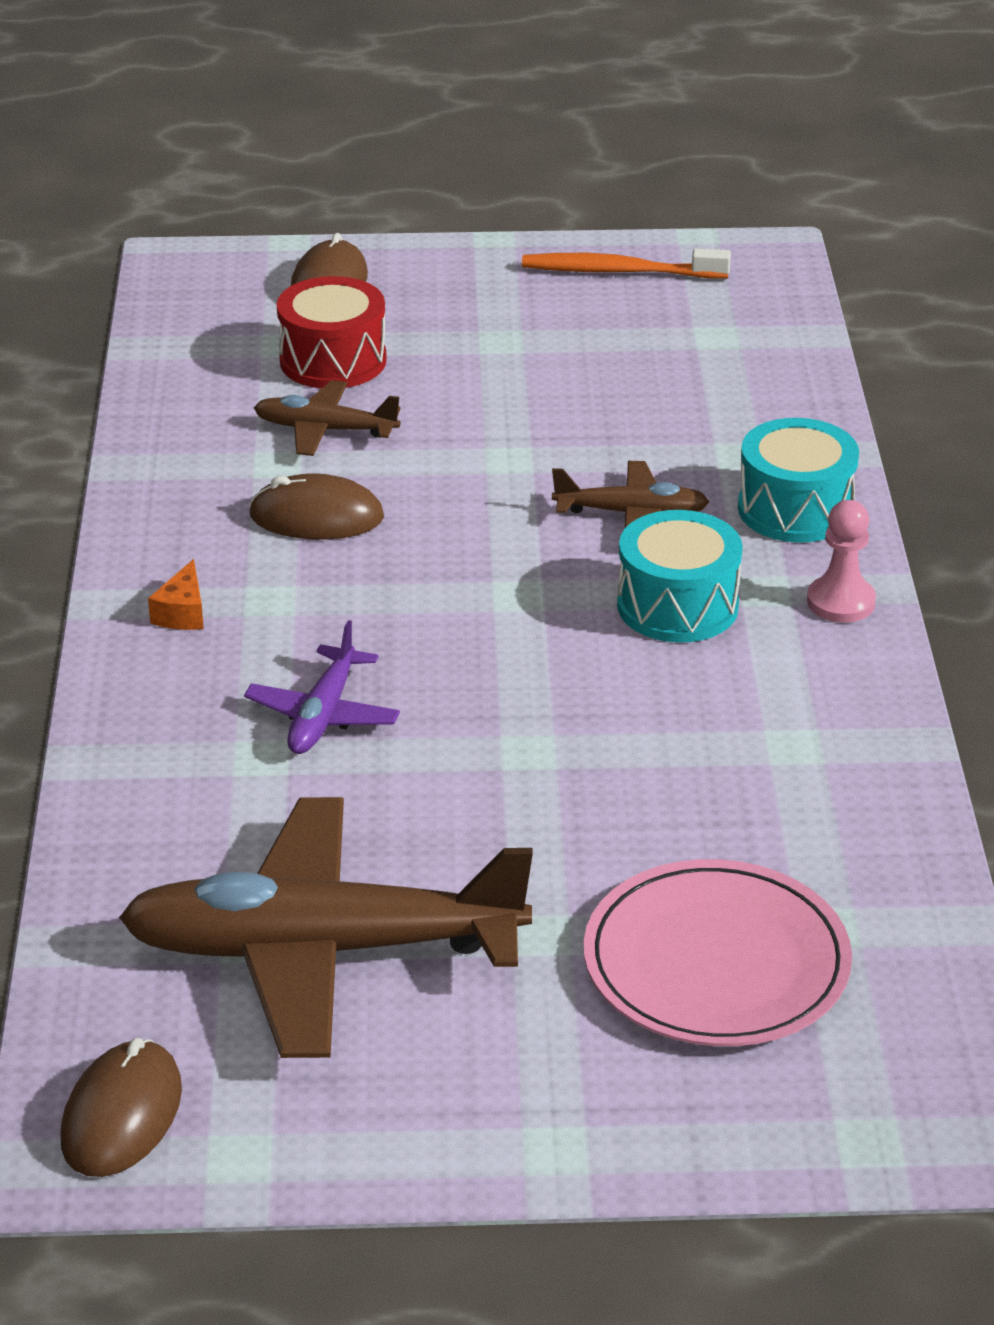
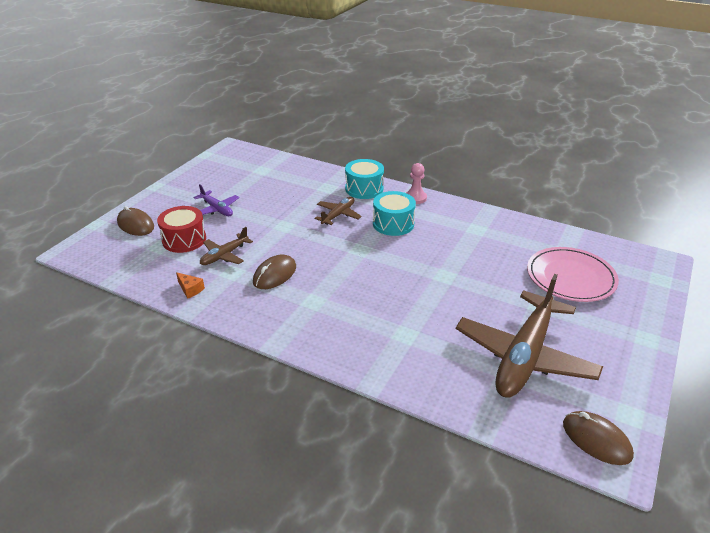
camera: 60 degrees left, 0 degrees up
(182, 613) = (302, 325): orange cheese -> orange cheese (190, 289)
(323, 715) = (392, 312): purple plane -> purple plane (217, 209)
(619, 271) = (206, 172): orange toothbrush -> none

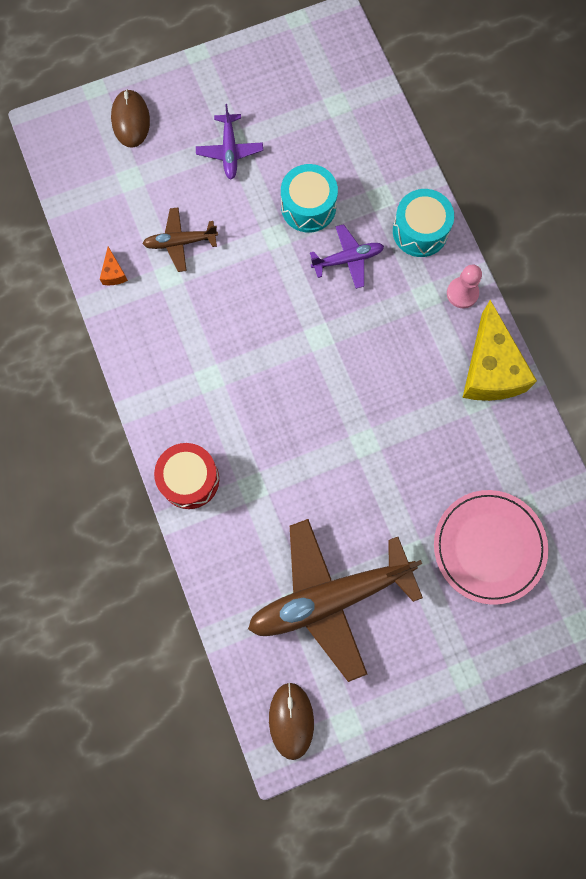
camera: 40 degrees right, 40 degrees up
(184, 240) = (160, 185): red drum -> red drum (189, 479)
(274, 274) = (204, 310): brown mouse -> none
(338, 215) = (348, 259): brown plane -> purple plane
(393, 224) = (392, 320): turquoise drum -> turquoise drum (308, 207)
(468, 215) = (490, 369): none -> yellow cheese

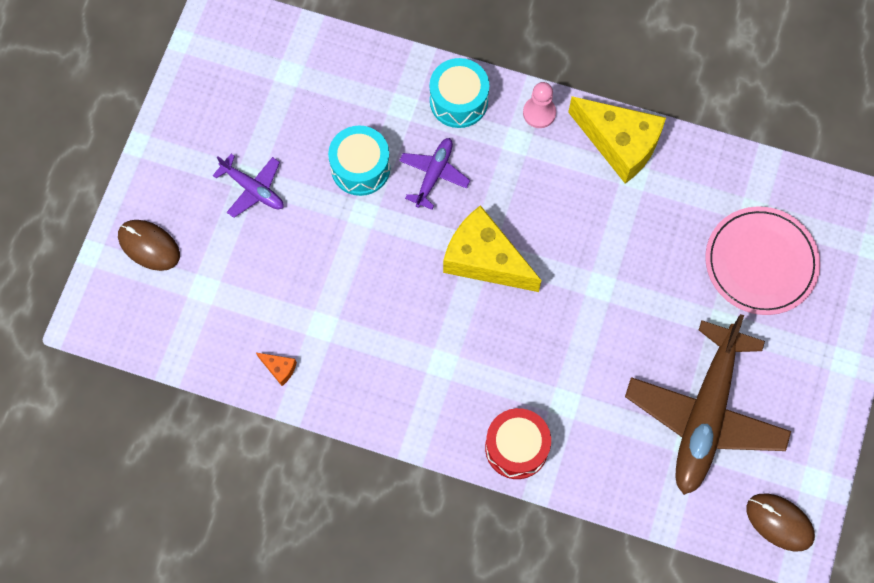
camera: 50 degrees left, 5 degrees down
(180, 242) = (300, 293): brown plane -> none
(313, 345) = (484, 259): none -> yellow cheese

